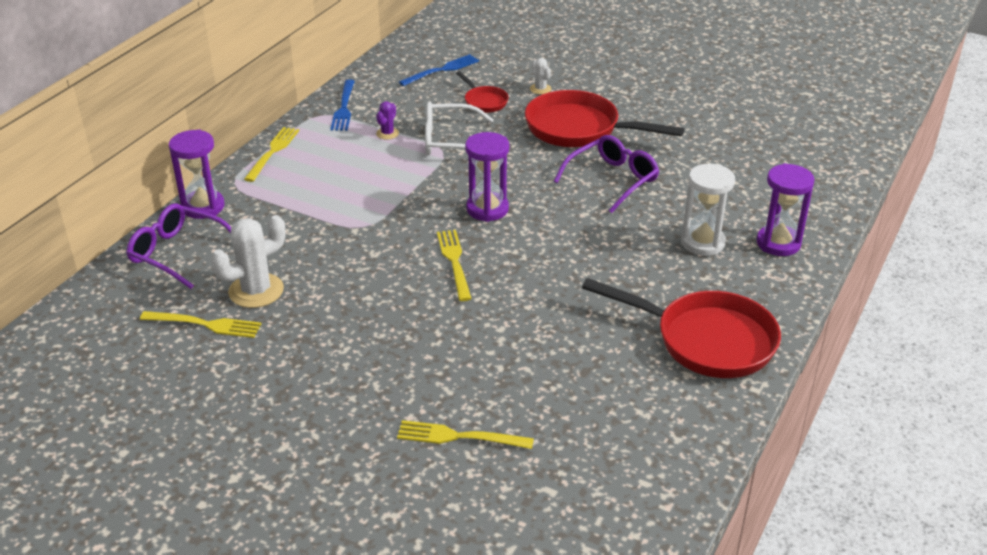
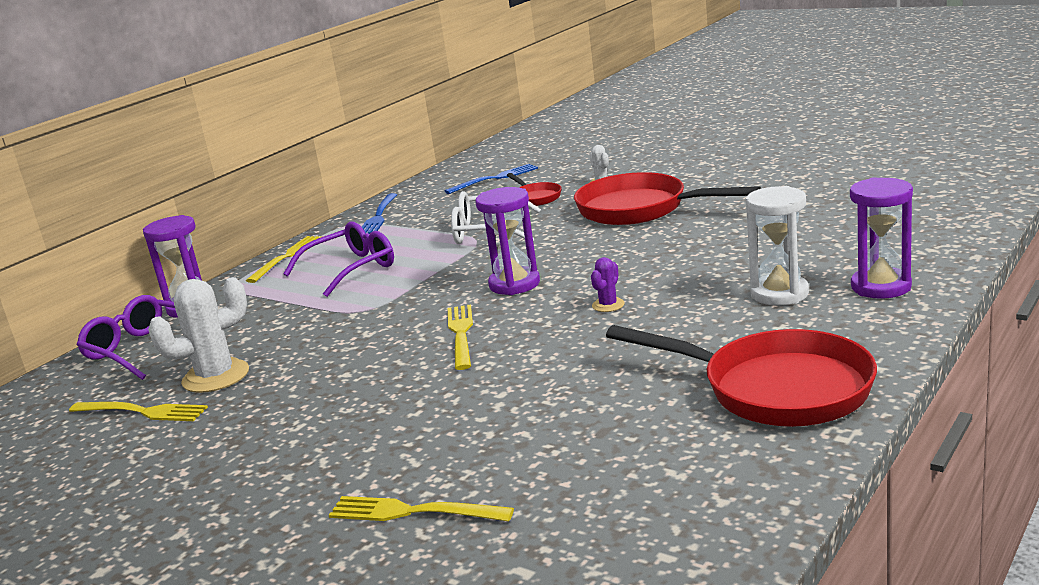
camera: 10 degrees right, 15 degrees down
(387, 133) = (419, 232): purple cactus -> purple cactus (608, 305)
(612, 180) = (672, 247): purple glasses -> purple glasses (351, 269)

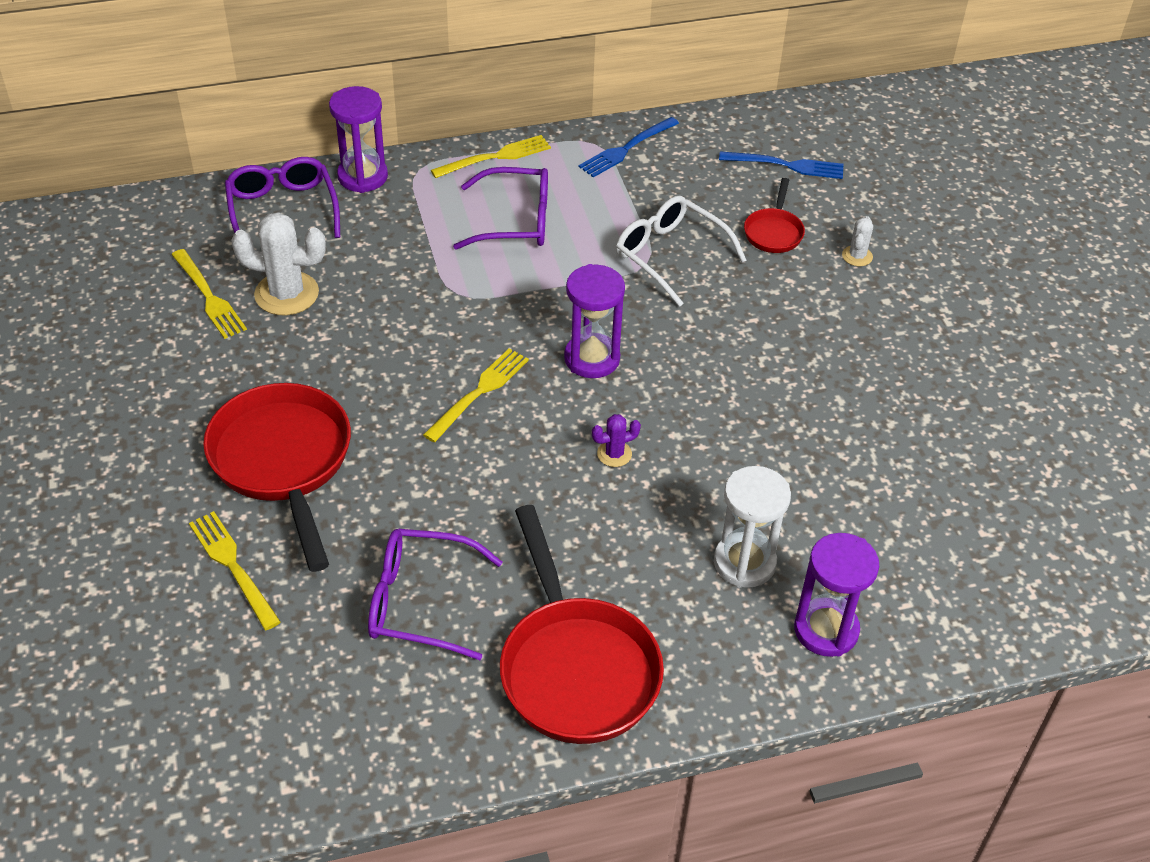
camera: 35 degrees right, 25 degrees up
(605, 432) = (420, 602): none -> purple glasses
(640, 209) = (824, 333): red pan -> red pan (283, 462)

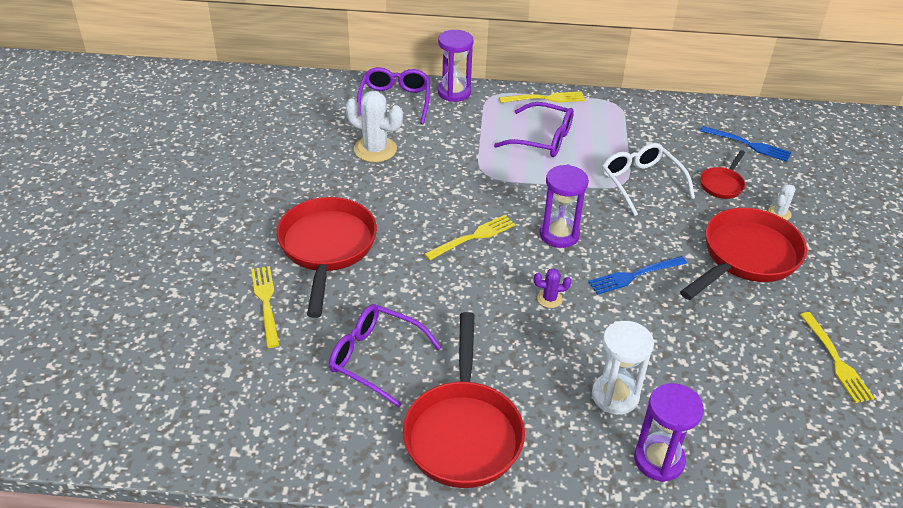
camera: 20 degrees right, 5 degrees down
(209, 297) = (326, 140): yellow fork -> yellow fork (836, 360)
(626, 149) = (637, 111): blue fork -> blue fork (634, 276)
(837, 328) = (746, 257): none -> red pan

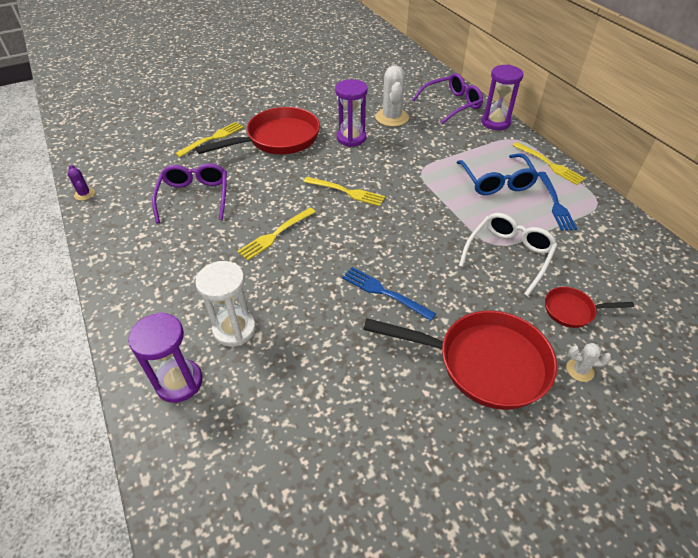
camera: 60 degrees right, 5 degrees up
(463, 432) = (151, 261): red pan -> none
(542, 139) = (496, 182): purple glasses -> blue glasses
(549, 299) = (314, 253): purple cactus -> purple cactus (84, 194)
(559, 234) = (392, 232): purple hourglass -> purple hourglass (351, 138)
(748, 144) = (661, 310): blue fork -> blue fork (555, 203)
(836, 360) = (395, 491): yellow fork -> yellow fork (275, 235)

